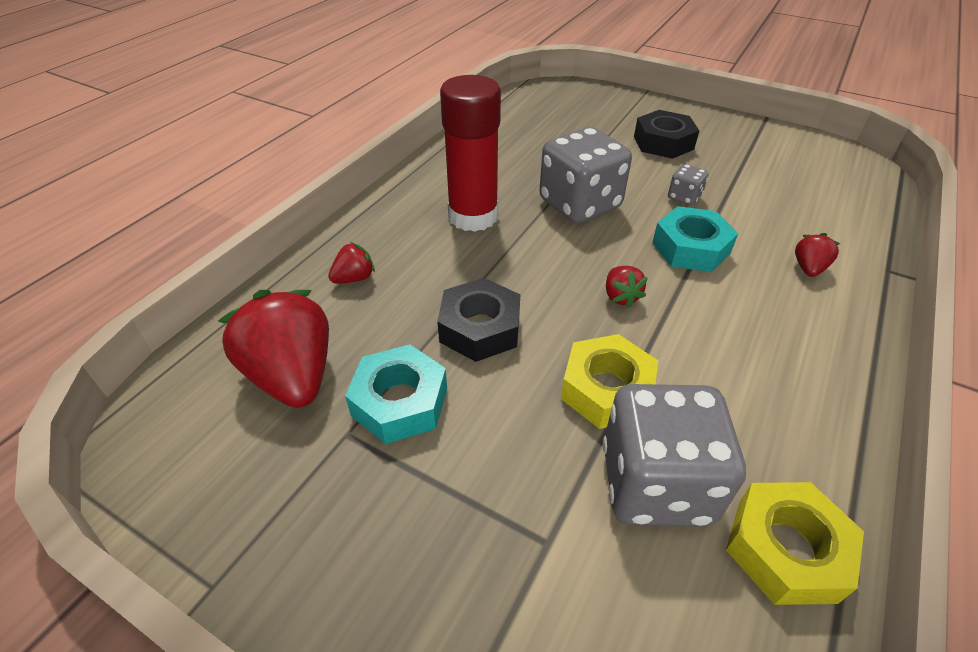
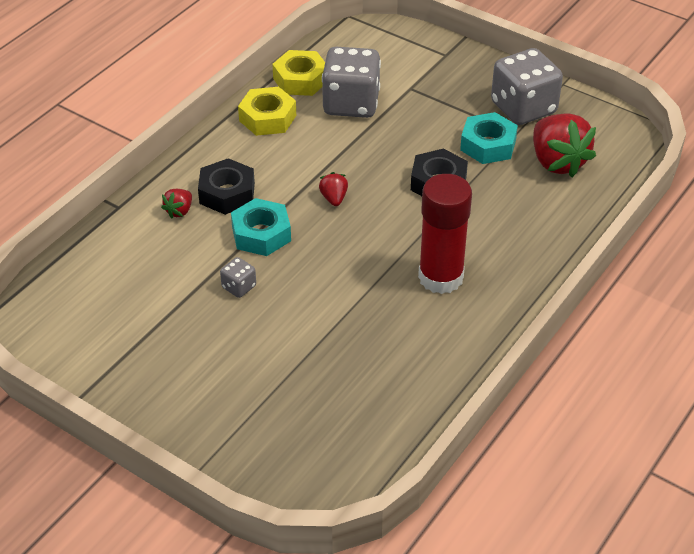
camera: 175 degrees left, 0 degrees up
(354, 278) = (534, 224): red strawberry -> none
(580, 204) = (340, 285): grey dice -> grey dice (523, 108)
(606, 389) = (363, 144): yellow nut -> yellow nut (267, 118)
(663, 142) = (221, 366): black nut -> black nut (227, 193)

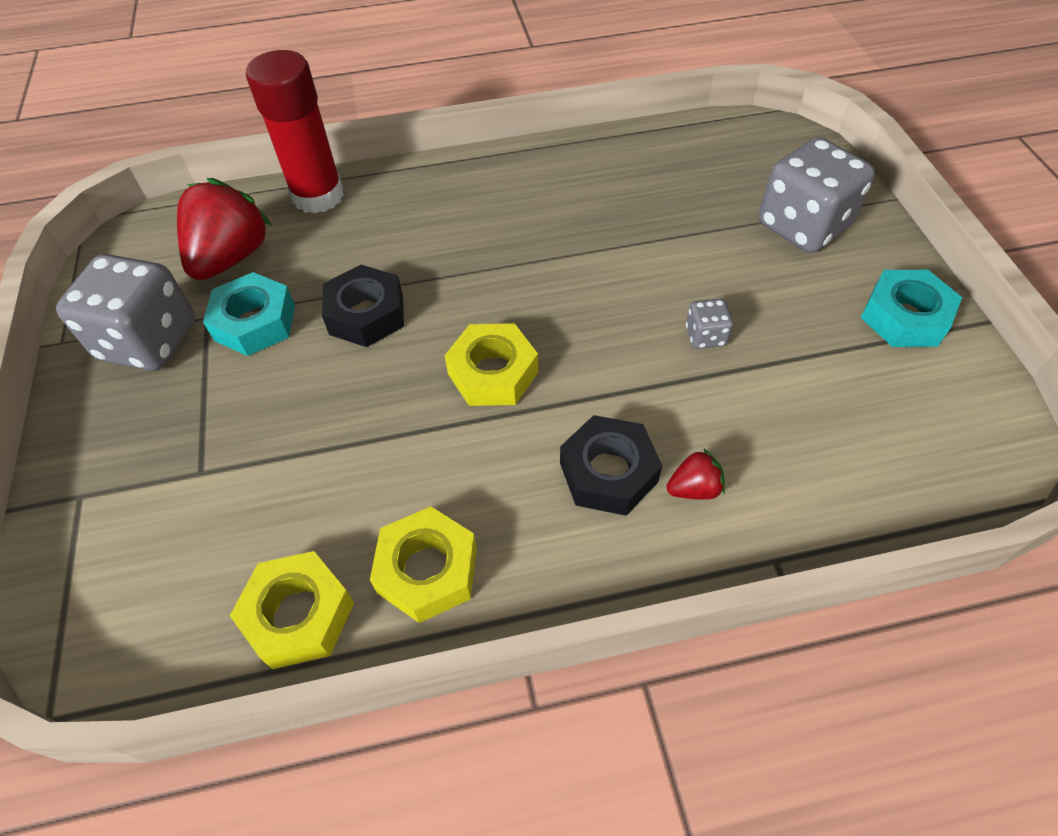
camera: 135 degrees left, 10 degrees up
(261, 234) = (621, 383): turquoise nut -> turquoise nut (904, 317)
(334, 198) = (493, 373): red strawberry -> yellow nut
(351, 104) = (299, 504): grey dice -> grey dice (803, 226)
(440, 277) = (498, 223): red glue stick -> red glue stick (318, 196)

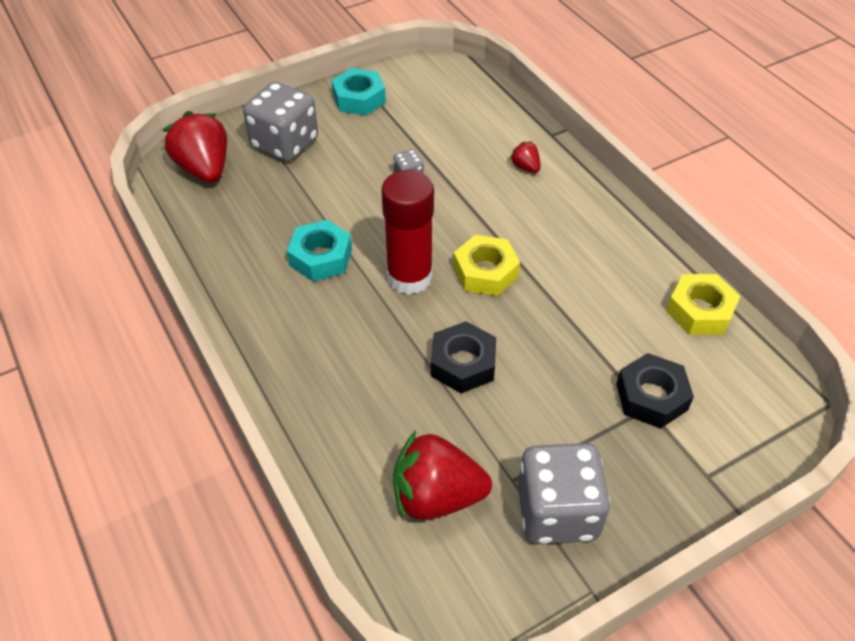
camera: 110 degrees left, 5 degrees down
(255, 322) = (503, 438): turquoise nut -> turquoise nut (320, 257)
(318, 196) = (329, 460): red glue stick -> red glue stick (409, 277)
(427, 570) = (639, 263): yellow nut -> none
(608, 472) = (533, 202): black nut -> black nut (651, 396)
(765, 155) = (204, 169): none -> red strawberry

